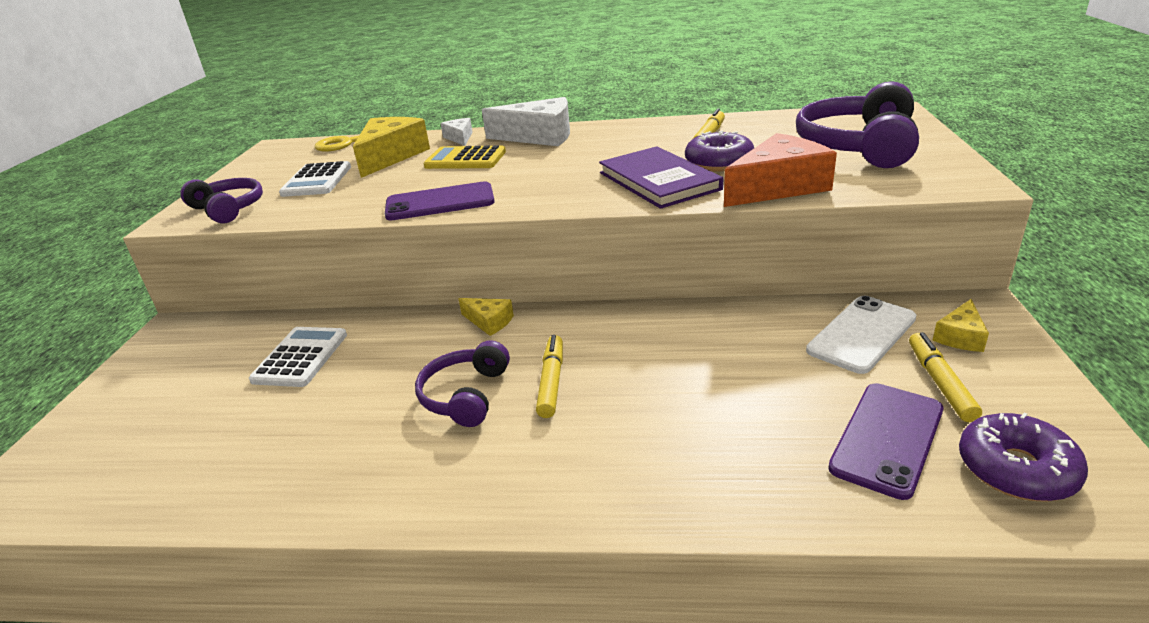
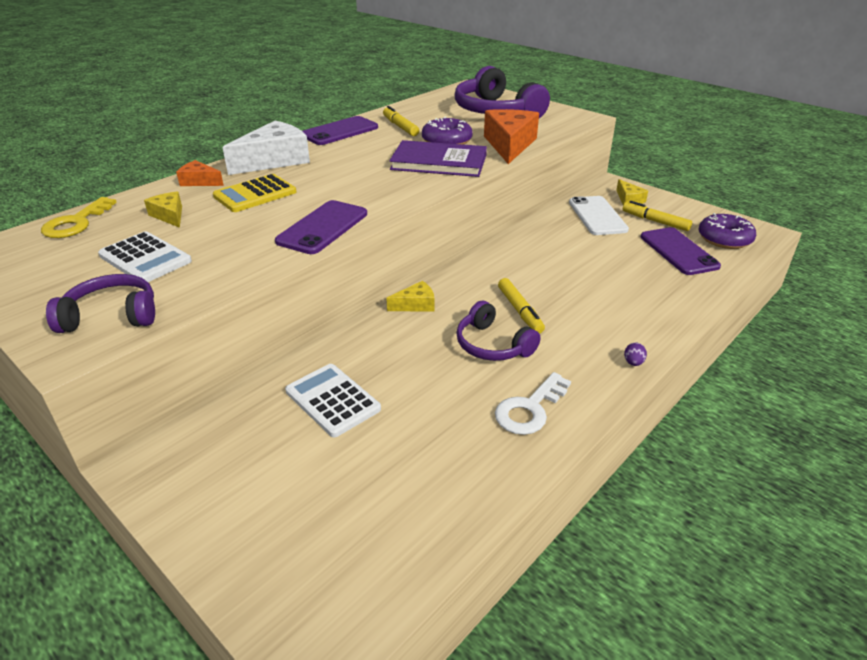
camera: 55 degrees left, 5 degrees up
(371, 471) = (530, 409): none -> white key
(391, 156) = (169, 215): yellow cheese -> yellow cheese, size x0.51
(460, 138) = (199, 181): white cheese -> orange cheese
(535, 512) = (633, 363): none -> purple egg
(551, 382) = (520, 311): yellow marker -> yellow marker turned 150 degrees counterclockwise
(645, 125) = (340, 131): none -> purple phone

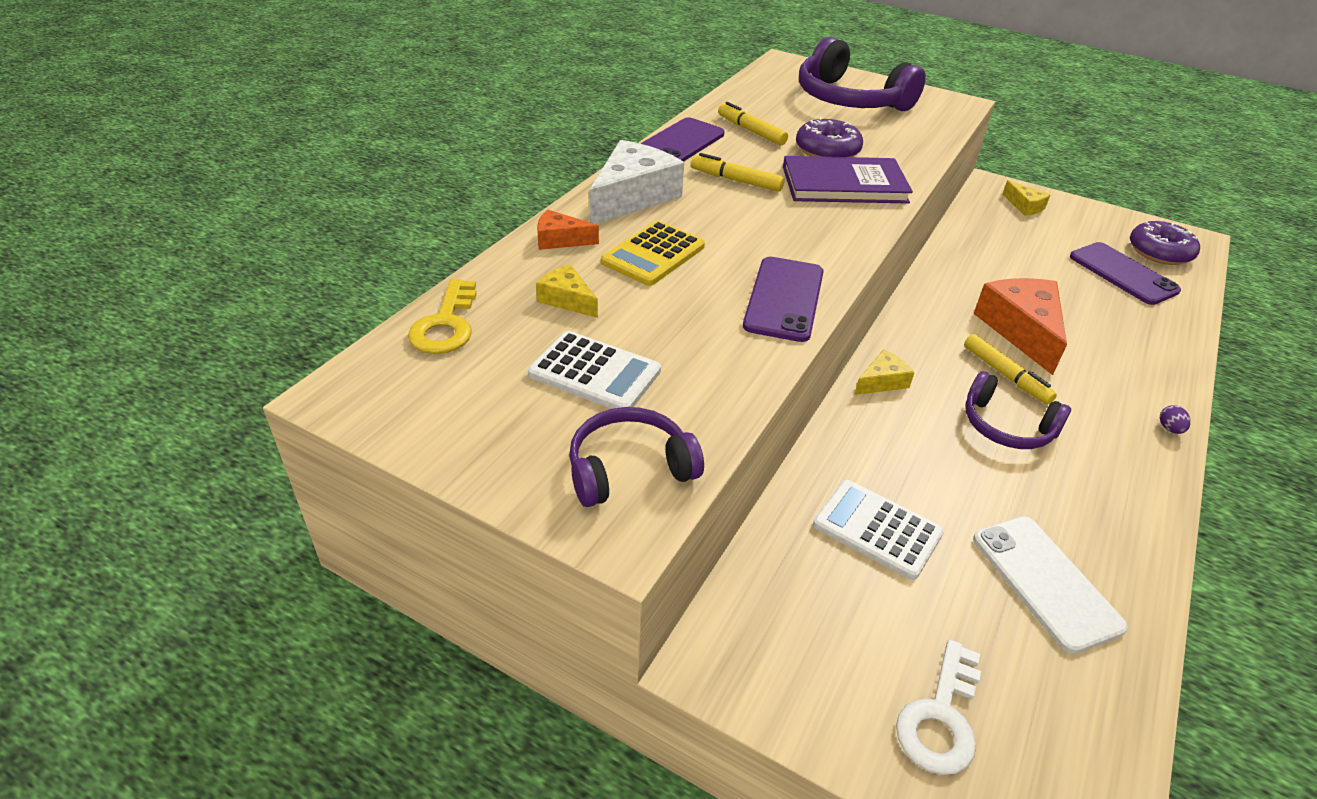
camera: 15 degrees left, 5 degrees up
(509, 145) = (906, 151): orange cheese -> orange cheese (1021, 330)
(530, 409) = (1102, 506): white key -> white key (940, 717)
(597, 216) = (1005, 232): white phone -> white phone (1045, 582)
(655, 221) = (1072, 234): yellow marker -> yellow marker (736, 180)

